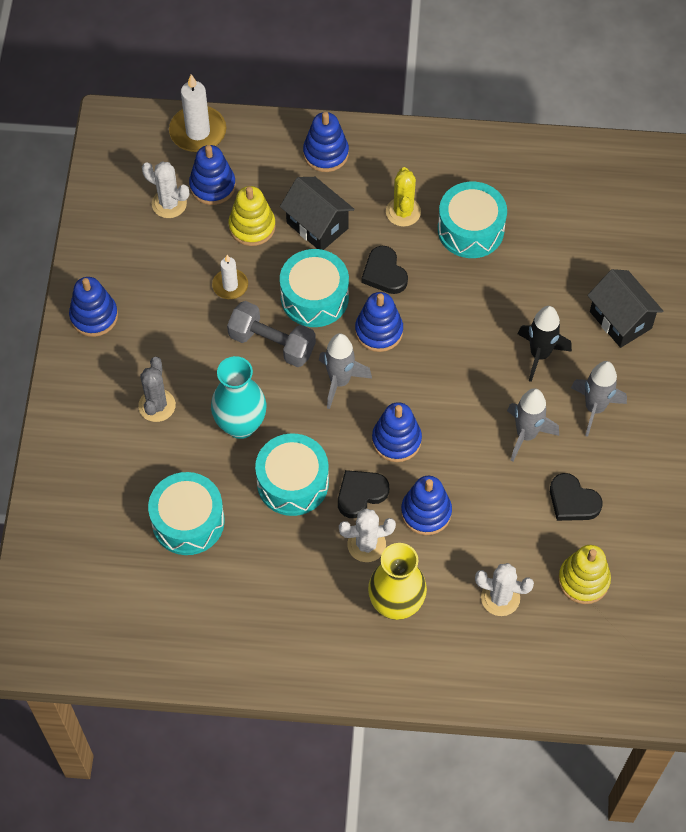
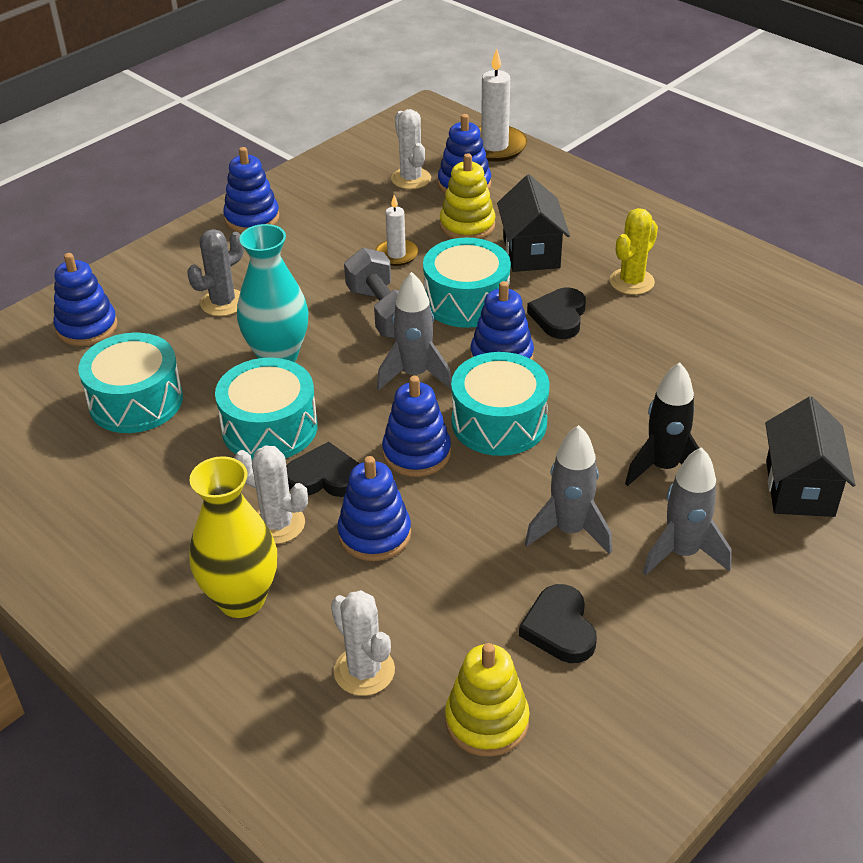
camera: 40 degrees right, 20 degrees down
(325, 153) = (599, 209): blue stacking toy -> blue stacking toy (87, 327)
(470, 229) = (692, 327): turquoise drum -> turquoise drum (499, 422)

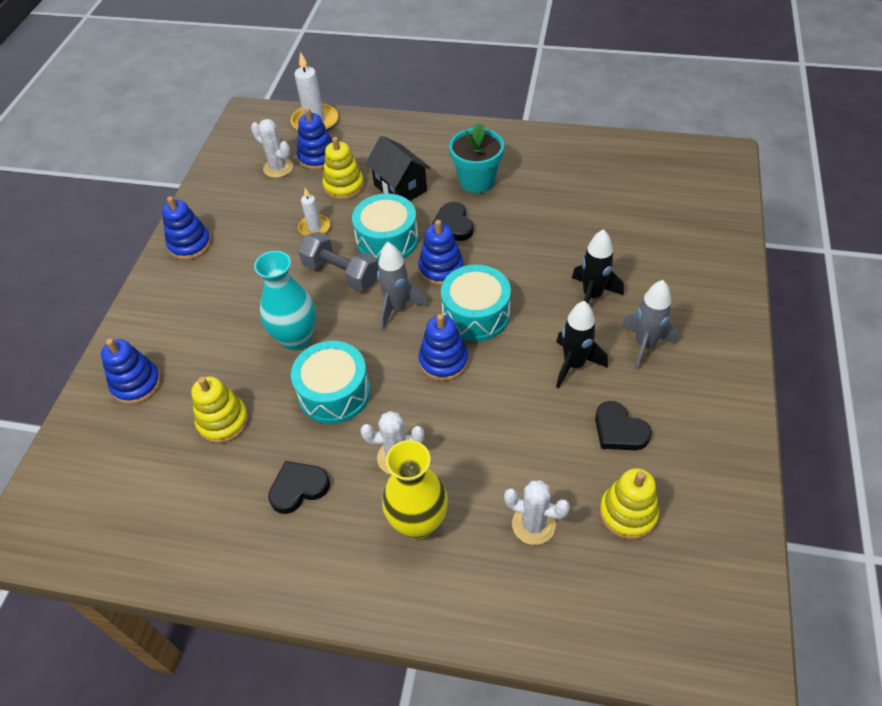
camera: 30 degrees left, 10 degrees up
(136, 401) = (223, 421): turquoise drum -> yellow stacking toy
(223, 303) = (223, 318): grey cactus -> none
(325, 477) = (400, 408): black heart -> black heart (298, 488)
(374, 534) = (463, 430): blue stacking toy -> none
(569, 530) = (574, 365): grey rocket -> black rocket
(631, 282) = (477, 181): yellow cactus -> turquoise flower pot
(799, 488) = (672, 271): black house -> none

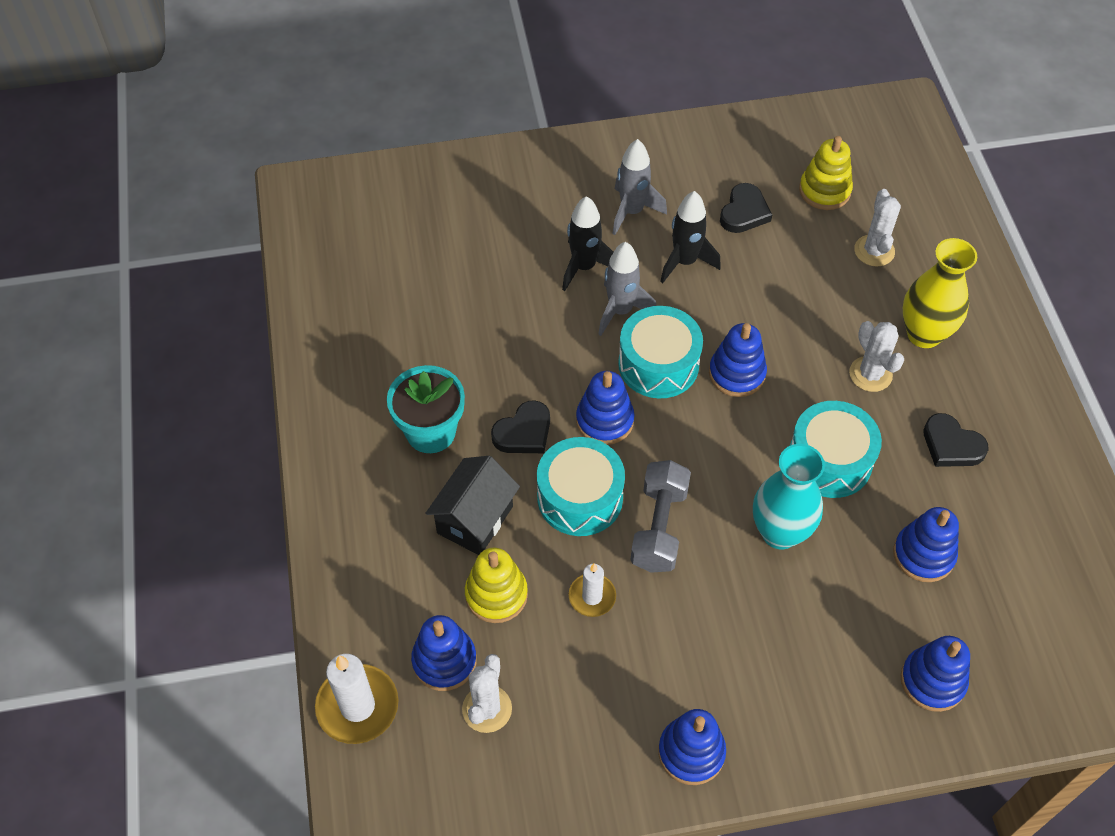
camera: 115 degrees left, 5 degrees up
(223, 421) = (923, 555): yellow stacking toy -> blue stacking toy
(397, 307) = (684, 444): grey rocket -> grey rocket (620, 311)

